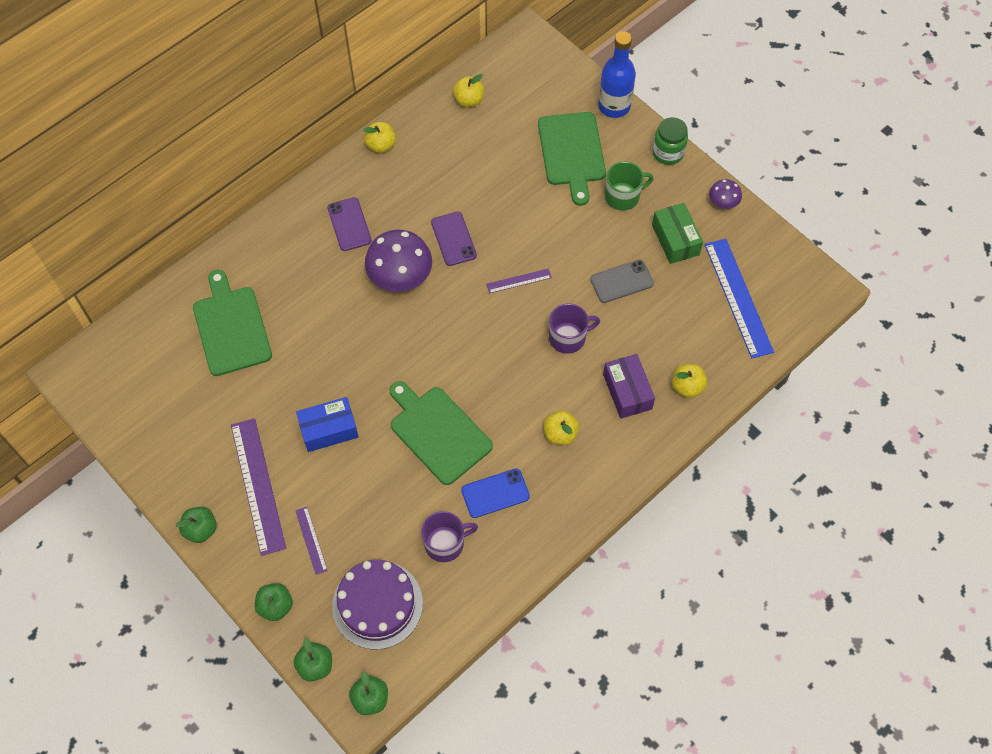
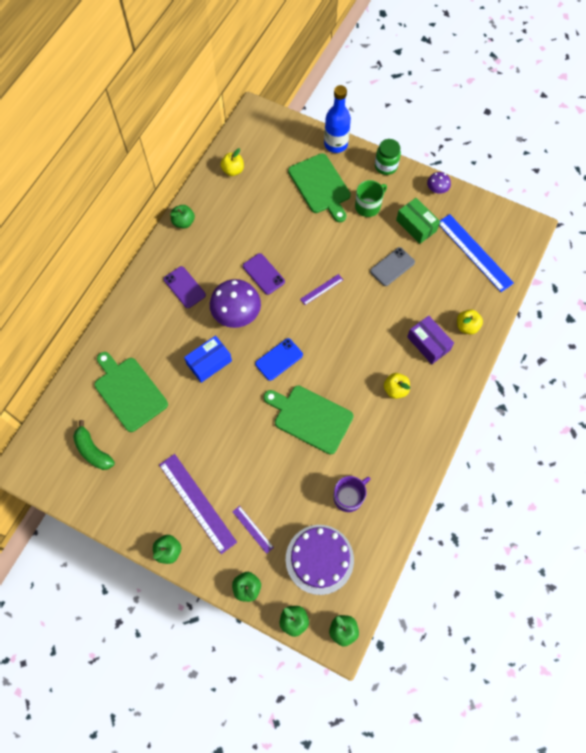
camera: 20 degrees left, 5 degrees up
(161, 382) = (93, 451): none -> green banana
(329, 430) = (232, 443): blue box -> blue box (209, 362)
(381, 145) = (183, 222): yellow apple -> green apple
(495, 493) = (368, 448): blue phone -> blue phone (279, 359)
(568, 337) = (372, 318): purple mug -> none

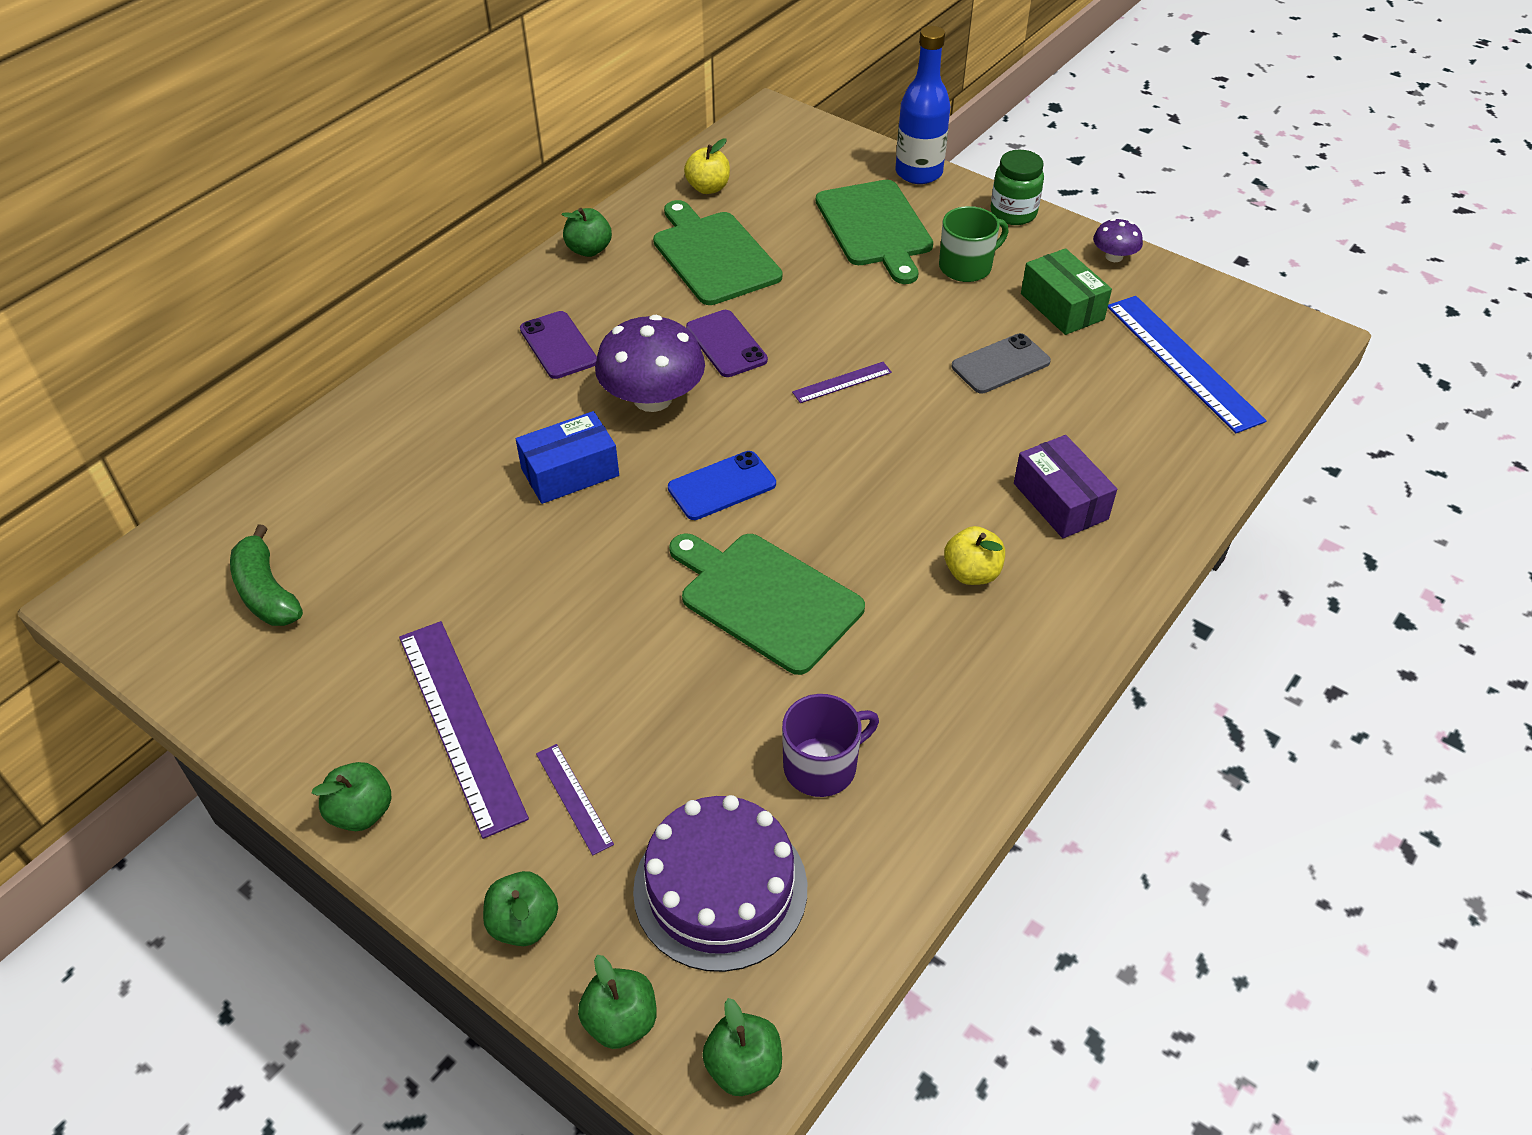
camera: 10 degrees right, 20 degrees down
(129, 392) = (383, 499): green cutting board -> green cutting board (713, 255)
(467, 326) = (1152, 482): yellow apple -> none

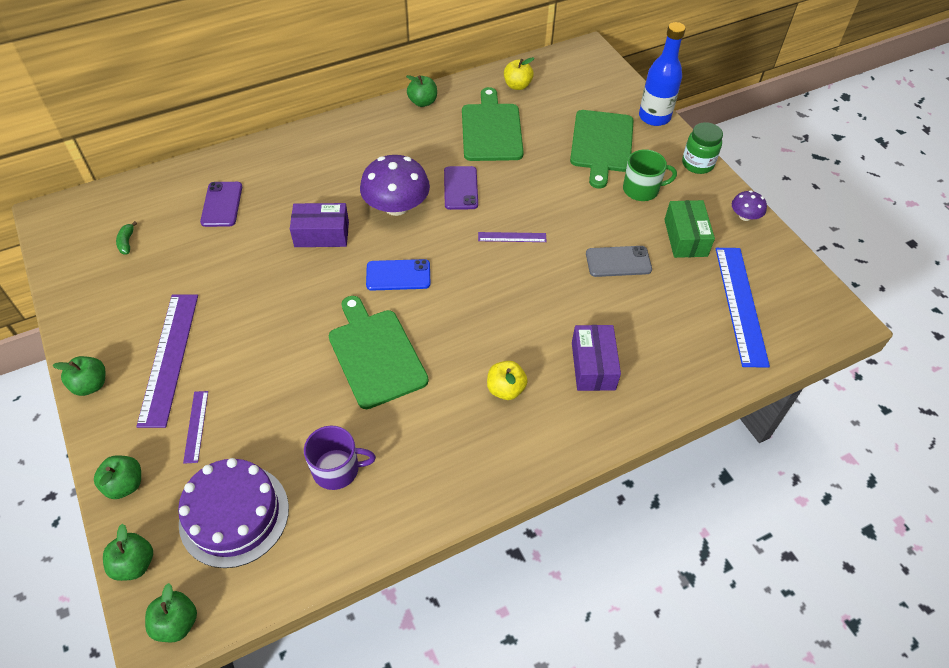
camera: 25 degrees right, 5 degrees up
(267, 592) = (127, 242): green banana -> green banana, size x0.54
(558, 345) = (366, 155): purple phone -> purple phone (222, 204)
(570, 472) = (321, 234): blue box -> purple box

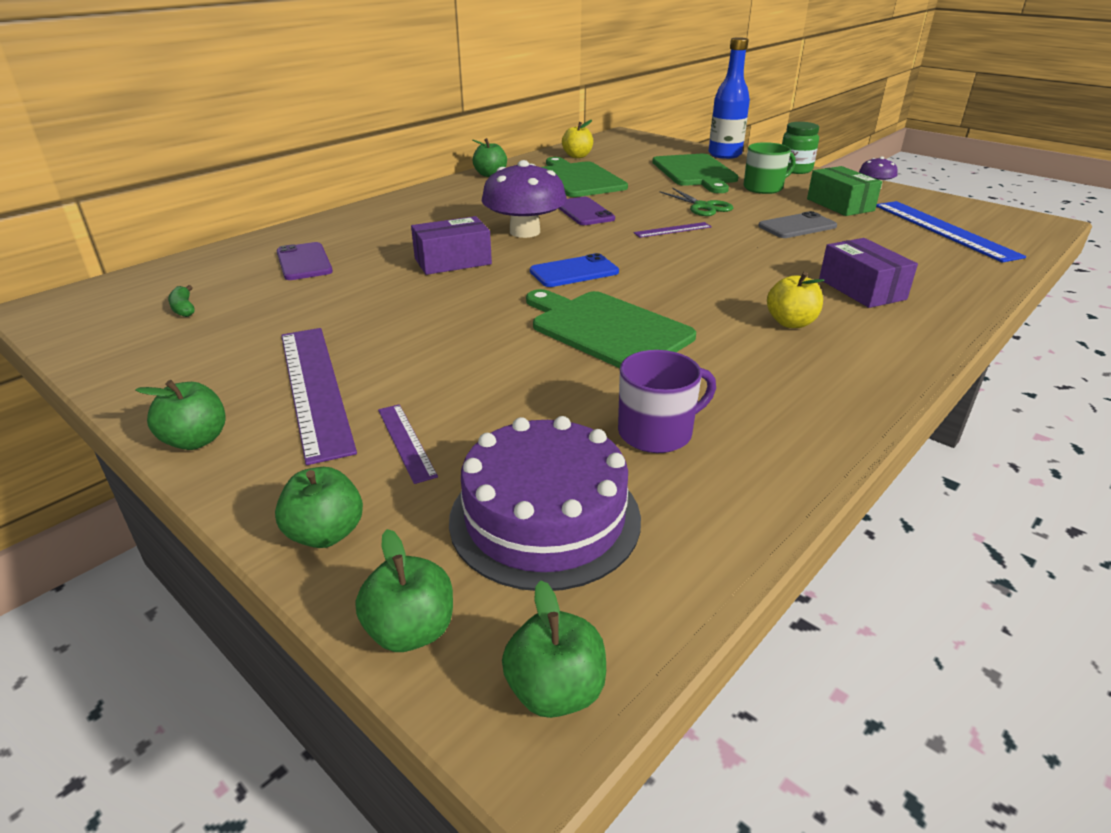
camera: 20 degrees left, 20 degrees down
(563, 207) = (703, 207): none -> green scissors

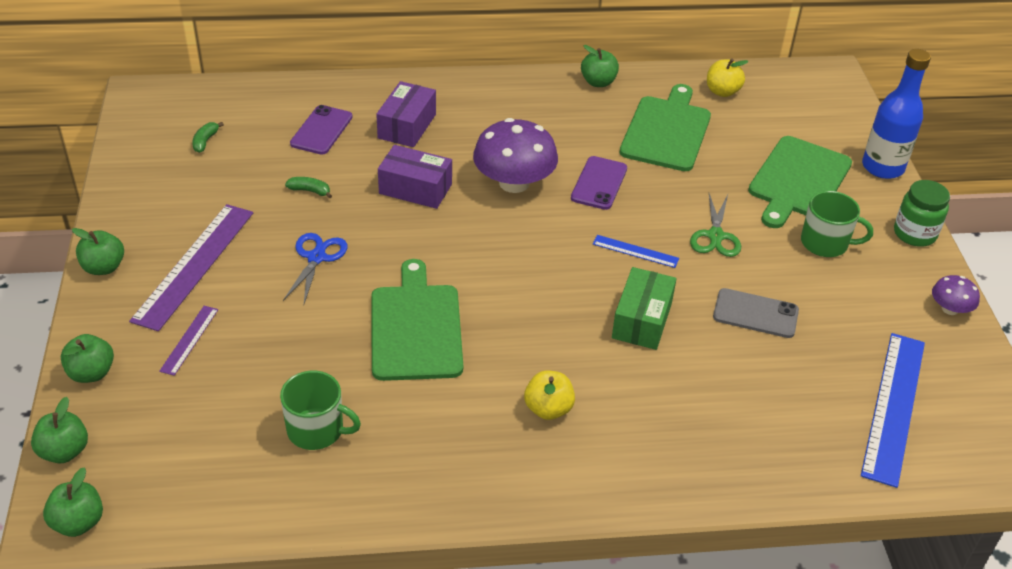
camera: 40 degrees right, 10 degrees up
(356, 296) = (310, 191): none -> green banana
(438, 329) = (316, 257): none -> blue scissors
(545, 518) = (186, 439): purple cake -> none
(574, 272) = (481, 254): blue phone -> none
(657, 432) = (317, 430): purple mug -> green mug
(672, 230) = (635, 251): purple ruler -> blue ruler
(840, 205) = (857, 311): green box -> green box (642, 320)
(861, 289) = (667, 416): purple box -> purple box (407, 126)

